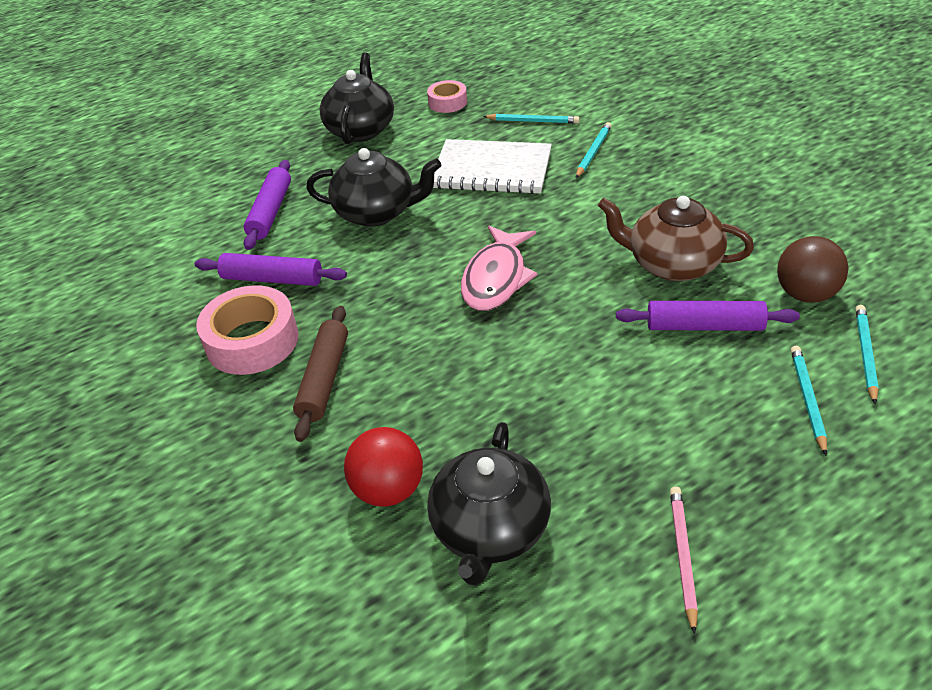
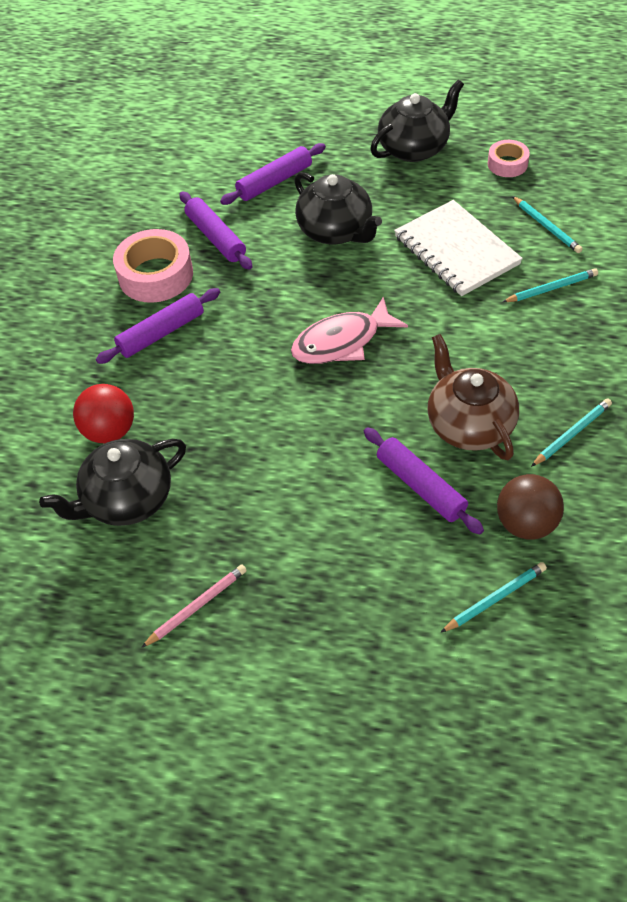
camera: 45 degrees right, 10 degrees up
(324, 379) = (161, 333): brown rolling pin -> purple rolling pin
(807, 399) = (407, 591): turquoise pencil -> turquoise pencil (572, 434)

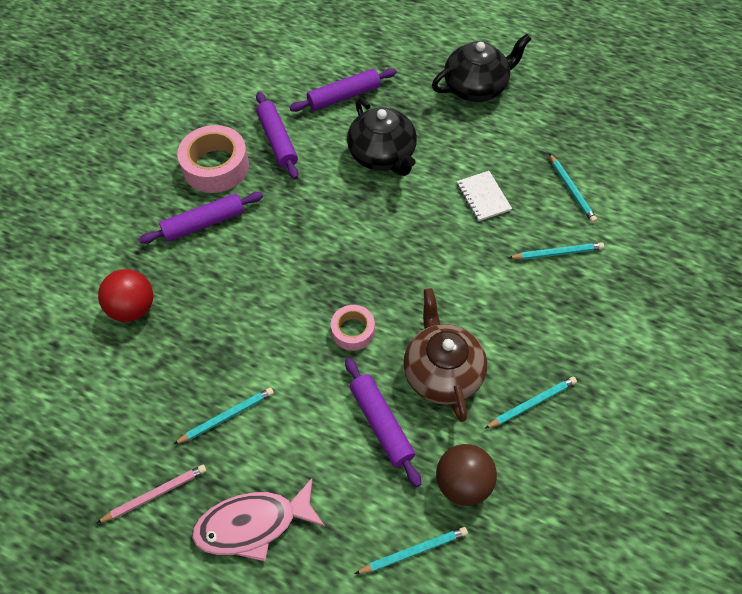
camera: 10 degrees right, 5 degrees up
(127, 499) = (128, 377): black teapot -> none
(250, 514) = (226, 416): none -> turquoise pencil
(341, 342) = (355, 266): pink fish -> pink fish (253, 524)
(456, 250) = (483, 197): white notebook -> white notebook, size x0.52
(507, 164) = (555, 120): pink tape -> pink tape (353, 331)

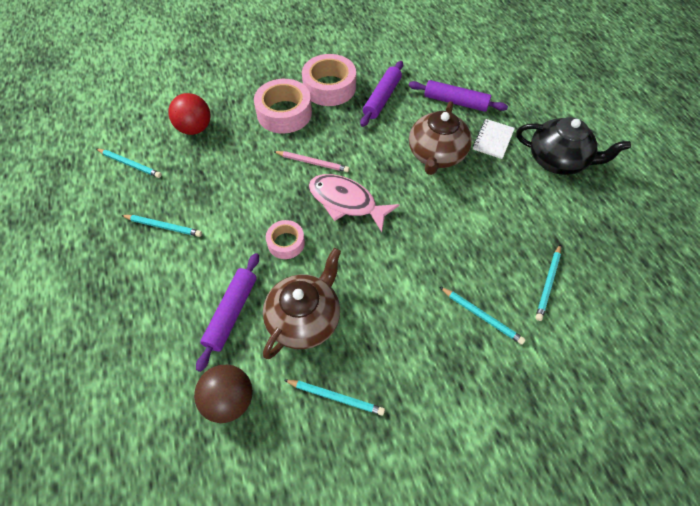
camera: 45 degrees right, 0 degrees up
(155, 494) = (83, 233): pink pencil -> pink pencil (312, 162)
(204, 223) = (284, 113): purple rolling pin -> pink tape
(253, 524) = (100, 297): pink fish -> pink fish (346, 202)
(383, 155) = (436, 155): black teapot -> brown teapot
(413, 551) = (151, 408): turquoise pencil -> turquoise pencil (130, 164)
(483, 197) = (473, 234): white notebook -> white notebook (493, 140)

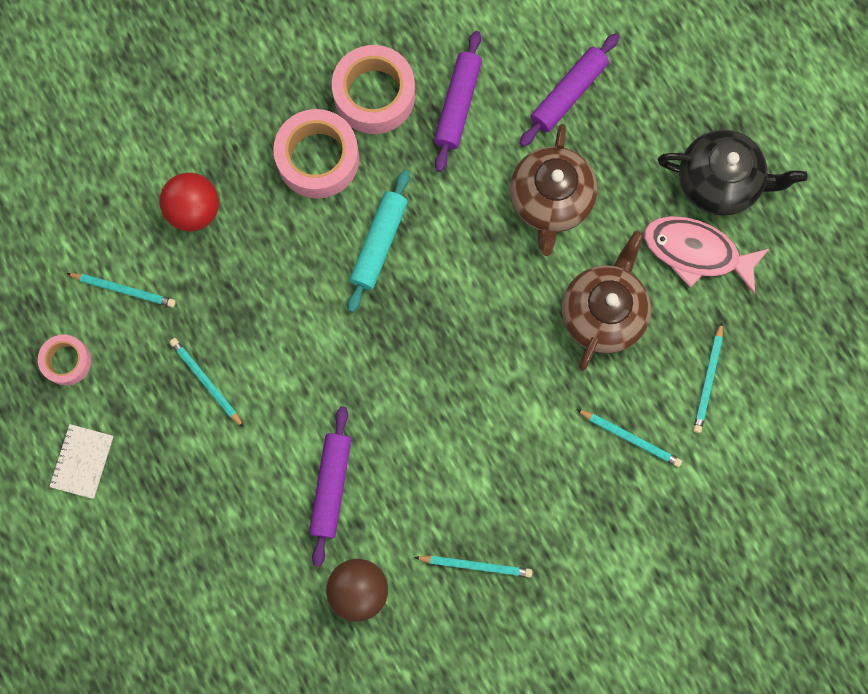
camera: 10 degrees left, 20 degrees up
(163, 226) = (206, 382): turquoise pencil -> turquoise pencil turned 135 degrees counterclockwise
(286, 243) = (373, 378): pink tape -> pink tape (67, 361)
(305, 319) = (421, 478): brown teapot -> brown teapot (603, 312)
(312, 162) = (379, 243): pink pencil -> turquoise rolling pin
(346, 202) = (439, 302): pink fish -> pink fish (696, 252)
(455, 102) = (568, 94): purple rolling pin -> purple rolling pin turned 60 degrees counterclockwise
(493, 140) = (628, 159): white notebook -> white notebook (82, 461)

